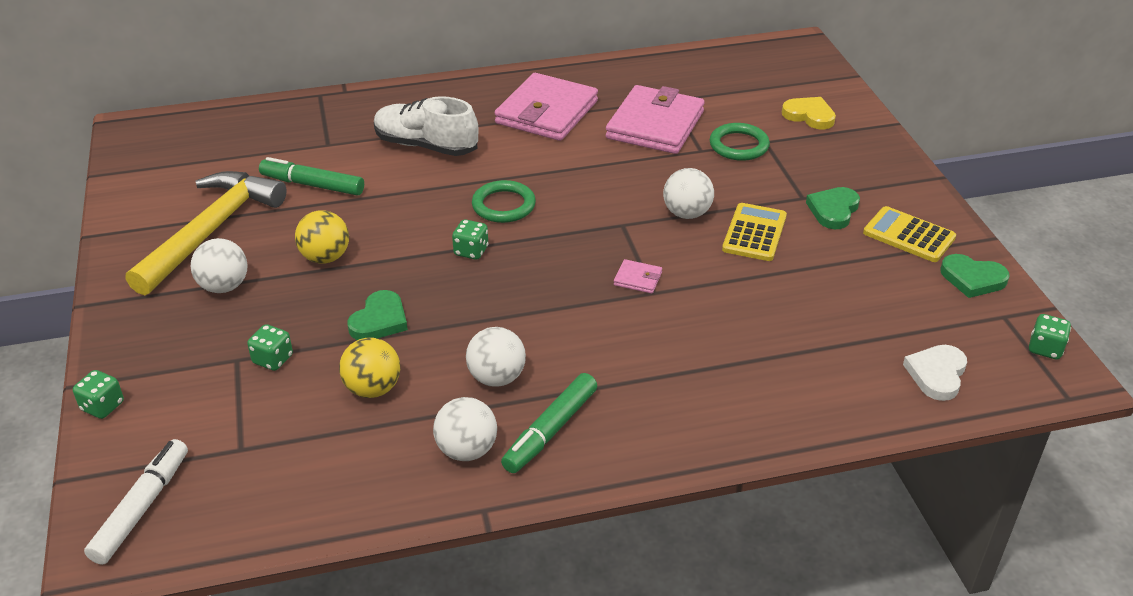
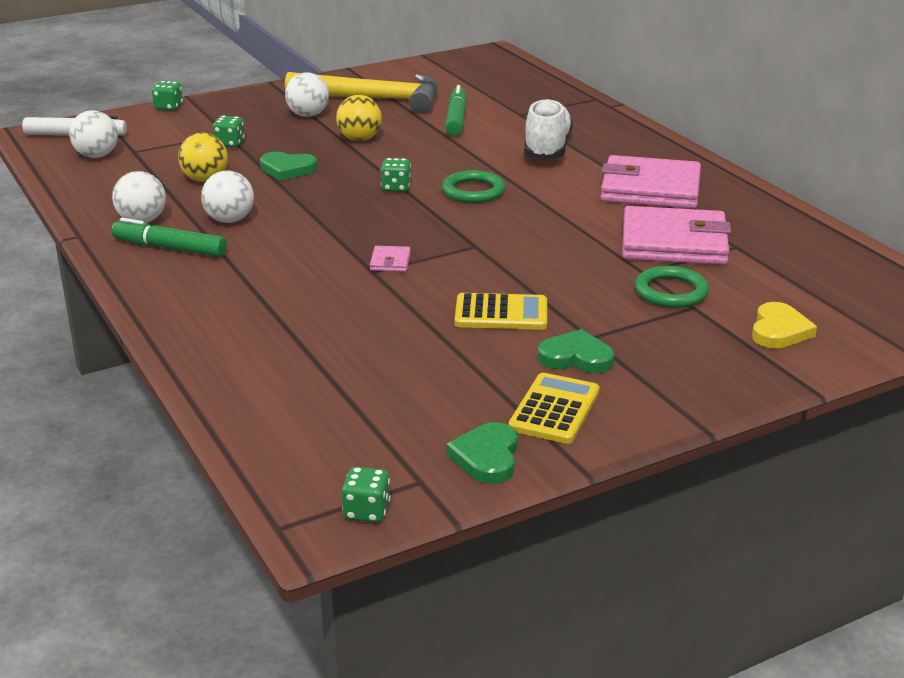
camera: 75 degrees right, 10 degrees down
(687, 213) = (514, 275): white ball -> white ball (97, 156)
(936, 374) = (295, 434): white heart -> none

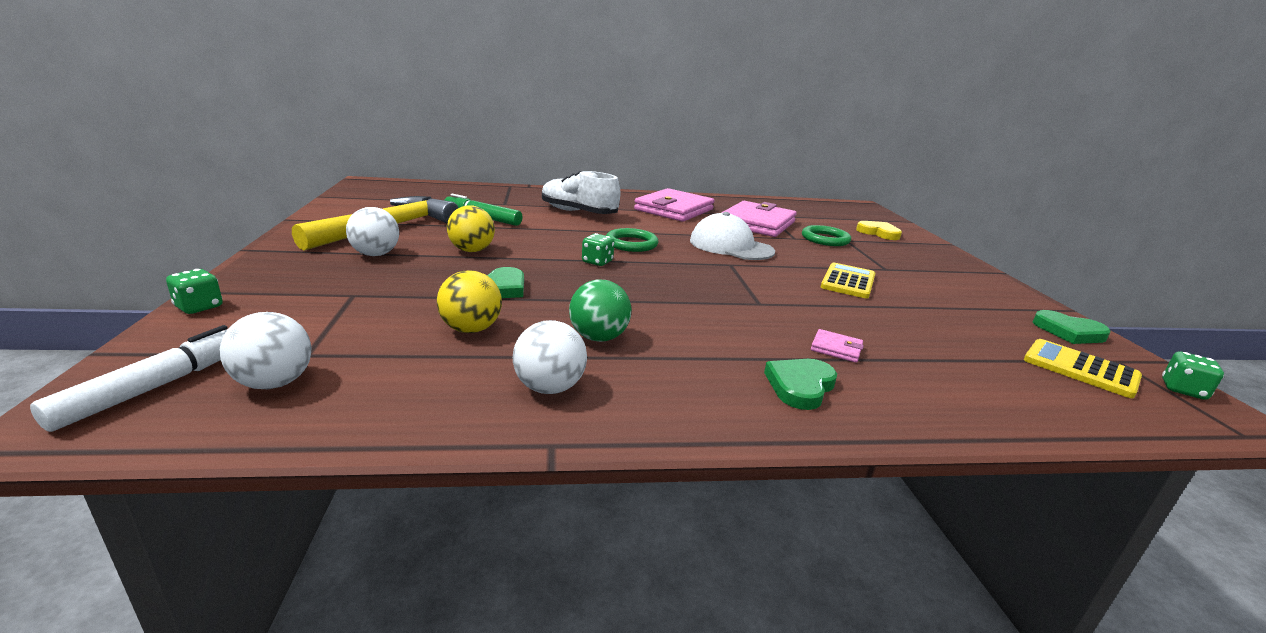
camera: 70 degrees left, 5 degrees down
(170, 248) = (647, 384): green marker -> none
(229, 144) = (386, 299): green dice -> none
(229, 220) = (598, 338): white ball -> green ball
(390, 262) = (744, 294): pink wallet -> pink wallet (836, 348)
(542, 238) = (731, 246): none -> white cap
(554, 410) = (991, 299): yellow calculator -> yellow calculator (1080, 369)
(576, 357) = (915, 278): green heart -> green heart (800, 386)

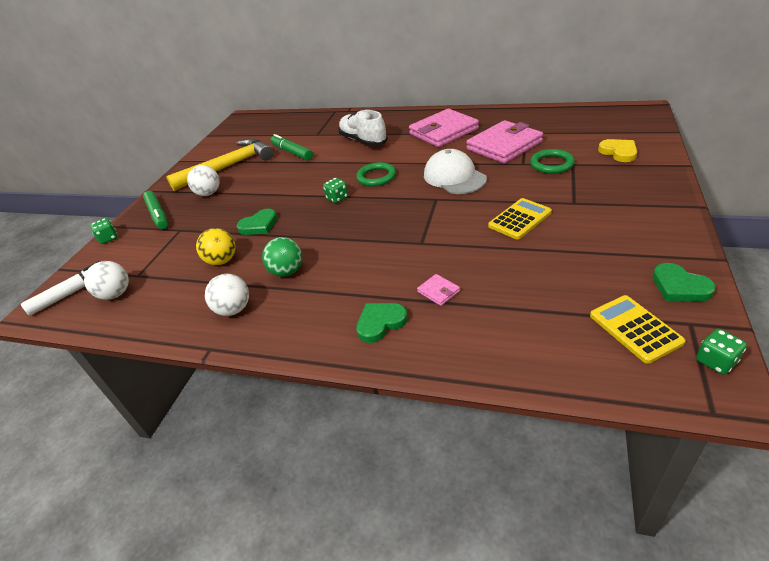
camera: 30 degrees right, 15 degrees up
(291, 277) = (158, 214): none -> green marker
(472, 250) = (264, 188): yellow ball -> none

